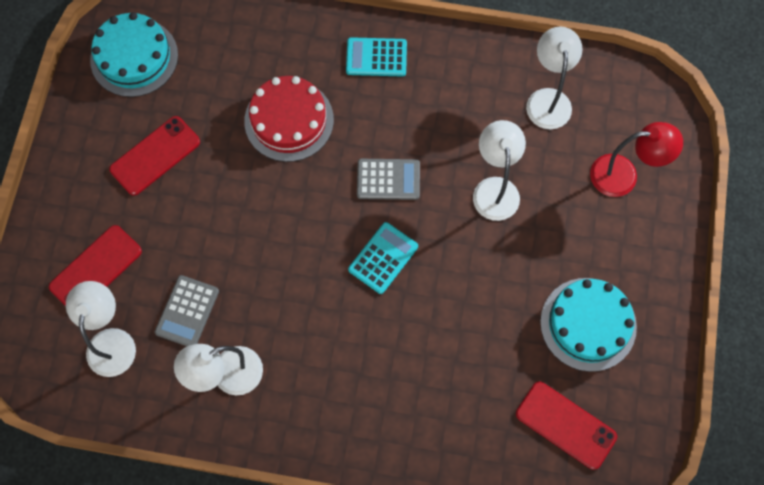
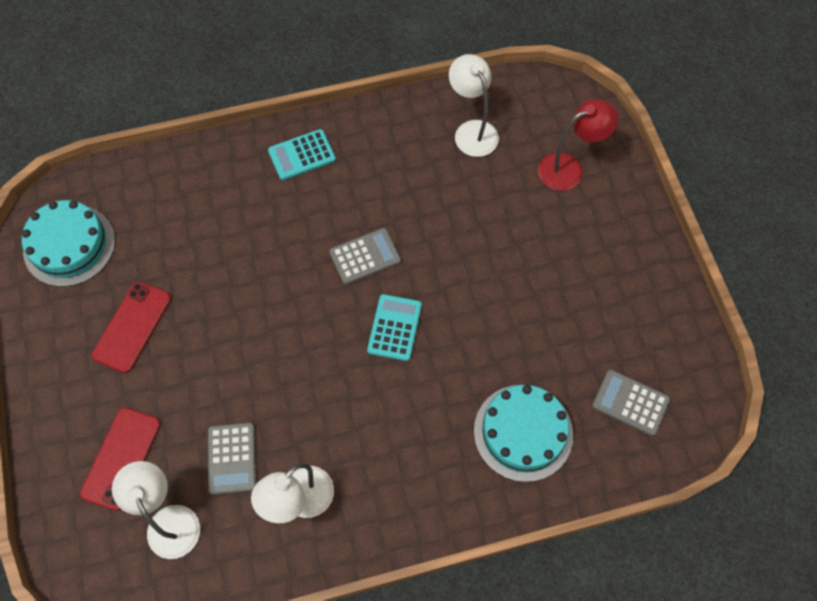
camera: 25 degrees left, 5 degrees down
(289, 120) = (247, 242): red cake -> none
(495, 188) = (464, 225): white lamp -> none
(565, 425) = (630, 402): red phone -> grey calculator
(588, 324) = (604, 306): turquoise cake -> turquoise cake (523, 432)

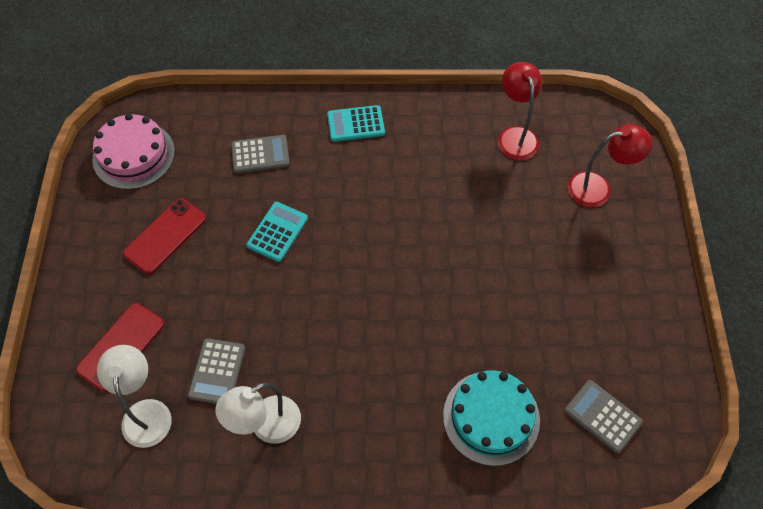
camera: 15 degrees right, 5 degrees down
(69, 245) = (133, 155): turquoise cake -> pink cake
(365, 256) = (387, 223): grey calculator -> grey calculator (260, 154)
(394, 328) = (396, 292): turquoise calculator -> turquoise calculator (277, 232)
(472, 131) = (515, 136): white lamp -> red lamp

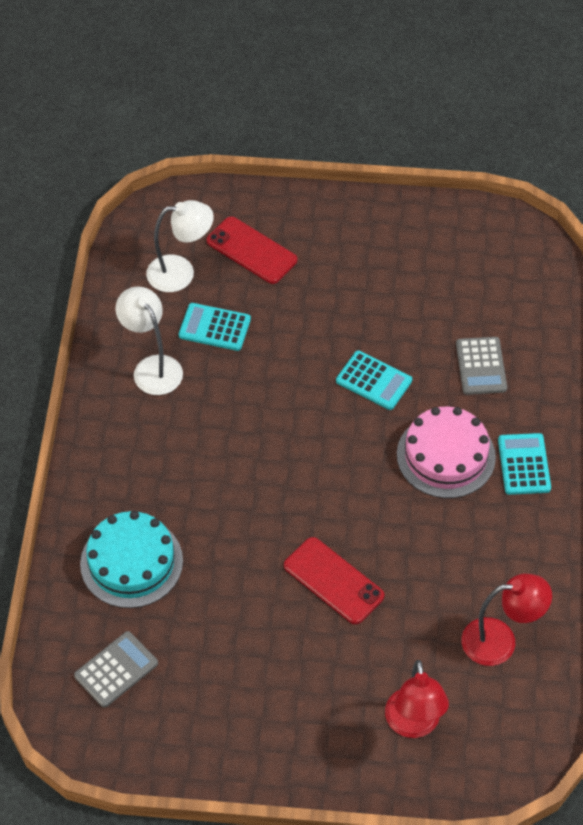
camera: 95 degrees right, 5 degrees down
(133, 155) = (484, 249): pink cake -> pink cake (446, 455)
(165, 236) = (376, 281): red phone -> red phone (333, 581)
(217, 372) = (214, 327): grey calculator -> turquoise calculator

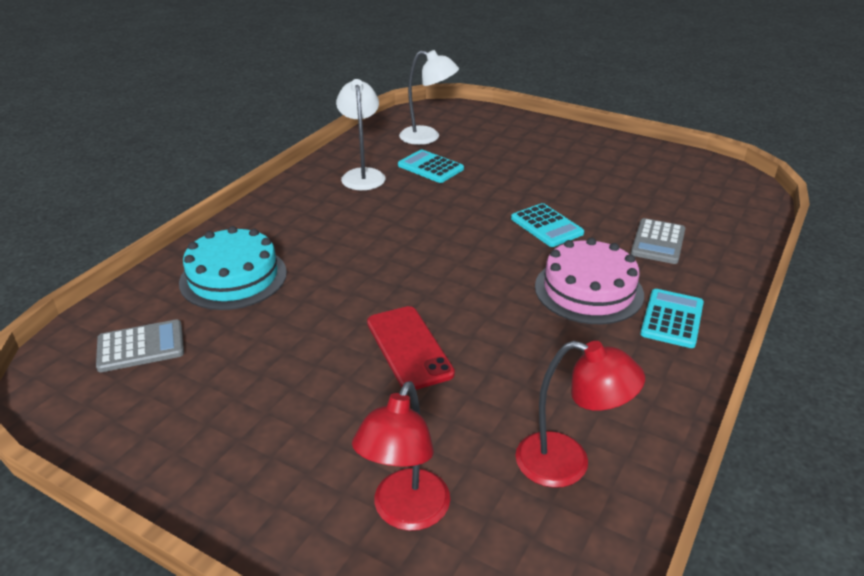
camera: 25 degrees right, 20 degrees down
(251, 251) = (491, 139): red phone -> none

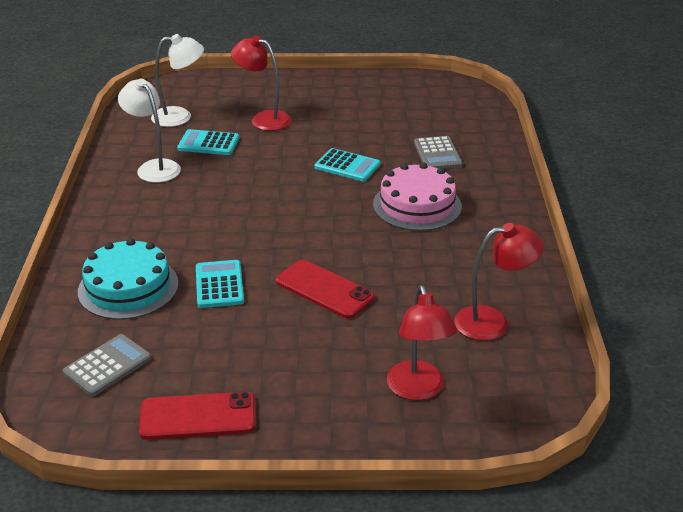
camera: 30 degrees left, 0 degrees up
(161, 436) = (198, 416): none -> red phone
(502, 159) = (263, 119): none -> red lamp
(672, 319) = (487, 207): turquoise calculator -> turquoise calculator (219, 285)

